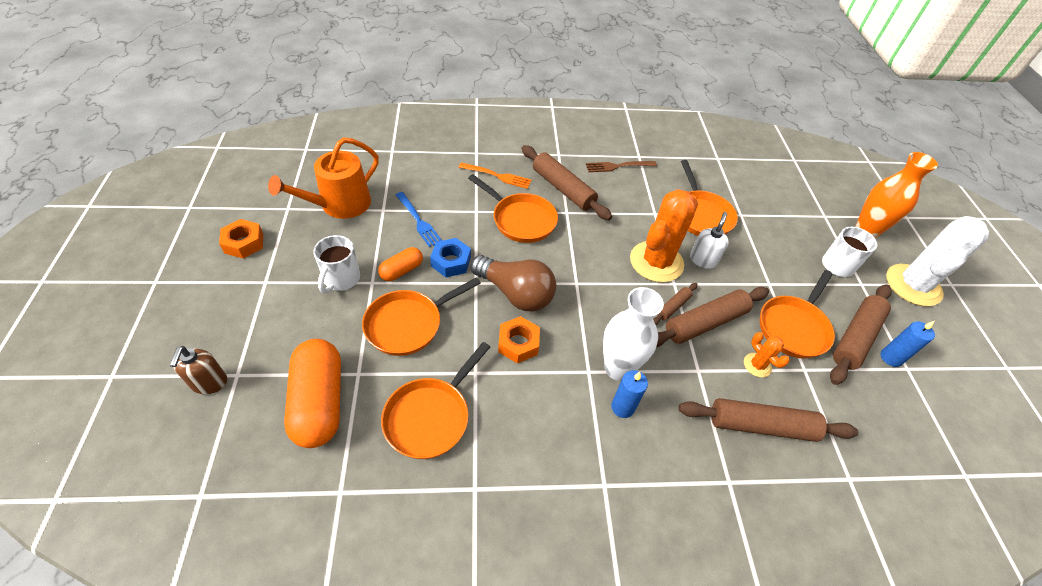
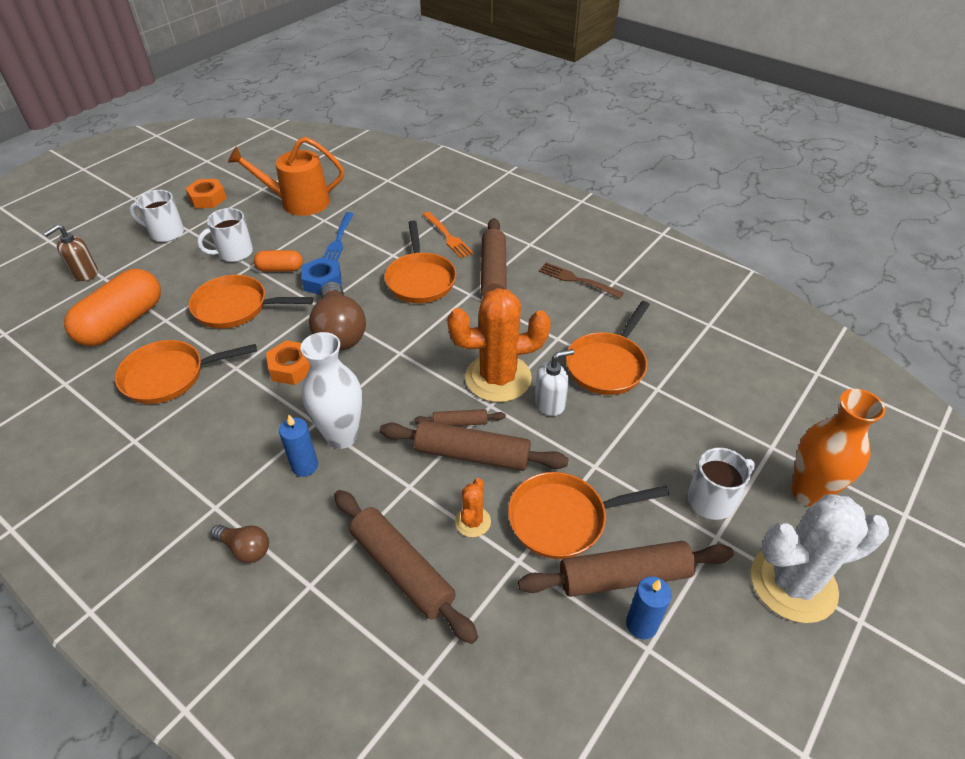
camera: 45 degrees right, 5 degrees down
(245, 297) = (166, 233): none -> white mug
(662, 494) = (245, 548): none -> brown light bulb

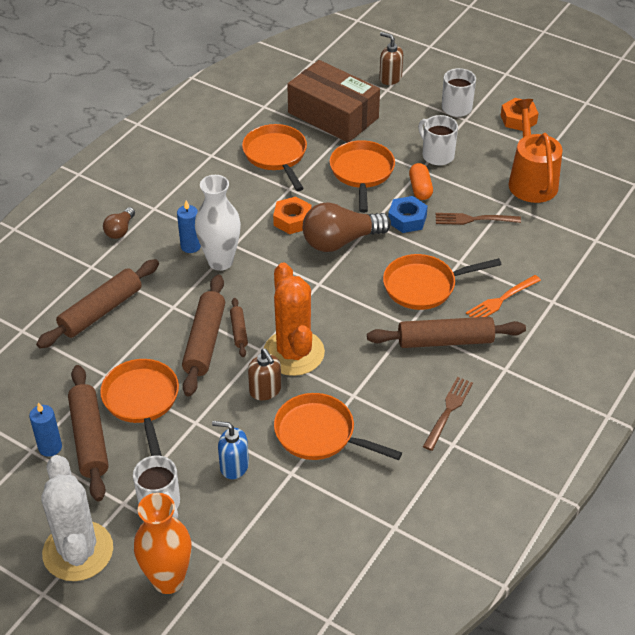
camera: 85 degrees right, 0 degrees up
(122, 323) = (333, 115): orange capsule -> brown box
(338, 240) = (474, 219): blue fork -> brown fork
(473, 522) = (140, 346): orange cactus -> none
(550, 403) = (265, 390): white soap dispenser -> brown soap dispenser
(653, 433) = (234, 466): none -> blue soap dispenser

